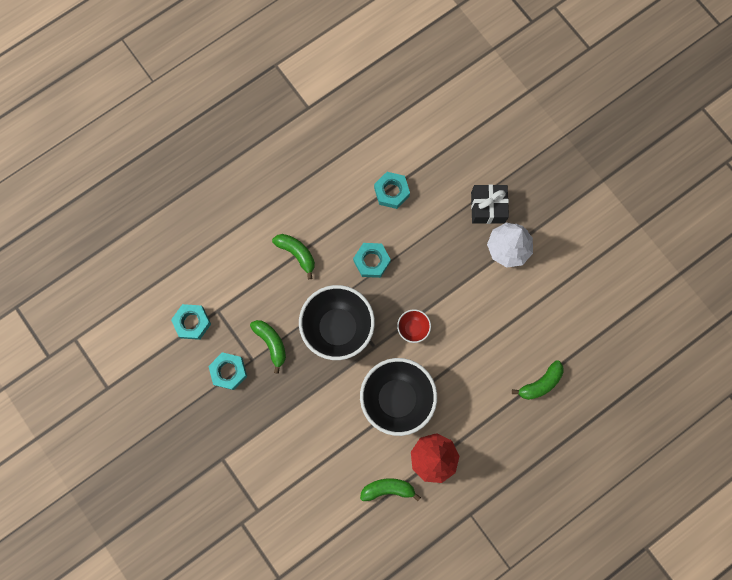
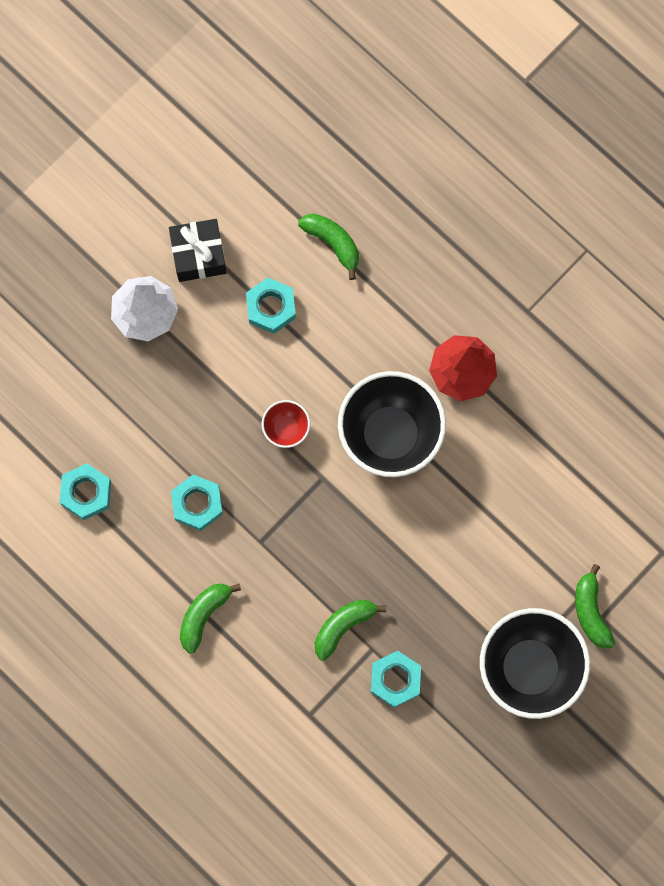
camera: 100 degrees left, 0 degrees up
(192, 322) = (333, 749): turquoise nut -> turquoise nut (271, 307)
(338, 328) = (304, 535): black bowl -> black bowl (529, 668)
(388, 489) = (516, 426): green banana -> green banana (591, 611)
(487, 207) = (88, 350): black gift -> black gift (198, 255)

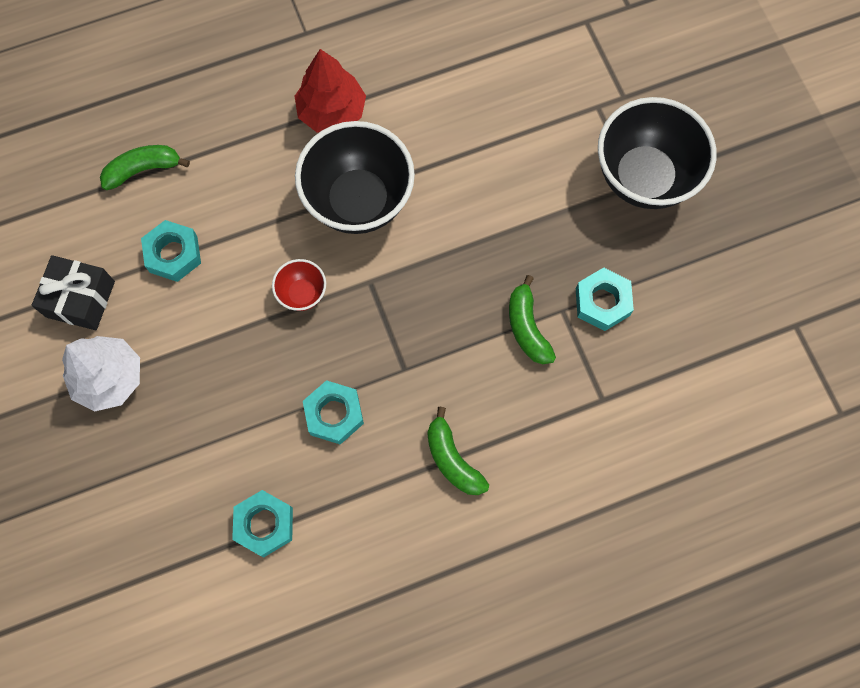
camera: 65 degrees left, 5 degrees down
(591, 611) = (613, 102): green banana -> none

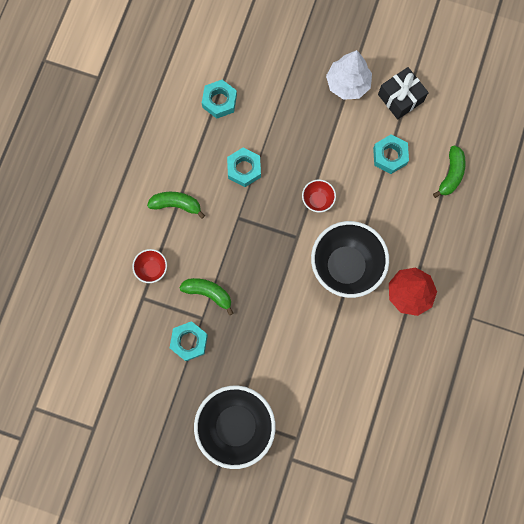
camera: 130 degrees right, 5 degrees up
(558, 419) = (152, 269): none -> red bowl

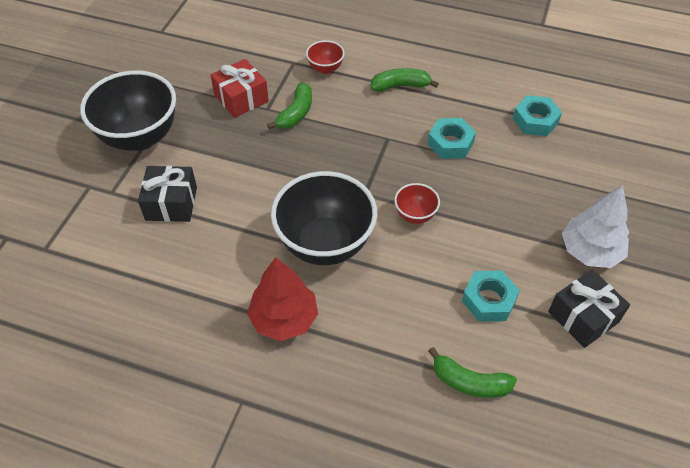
camera: 90 degrees right, 25 degrees down
(176, 205) = (400, 86): green banana -> green banana turned 105 degrees counterclockwise
(189, 342) = (241, 98): turquoise nut -> red gift
(308, 387) = (171, 203): none -> black gift

